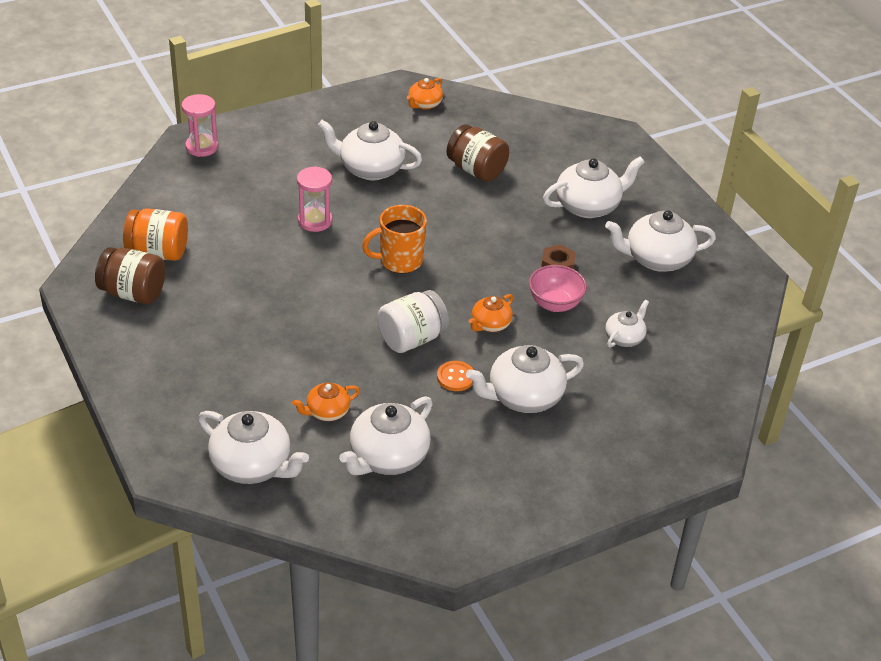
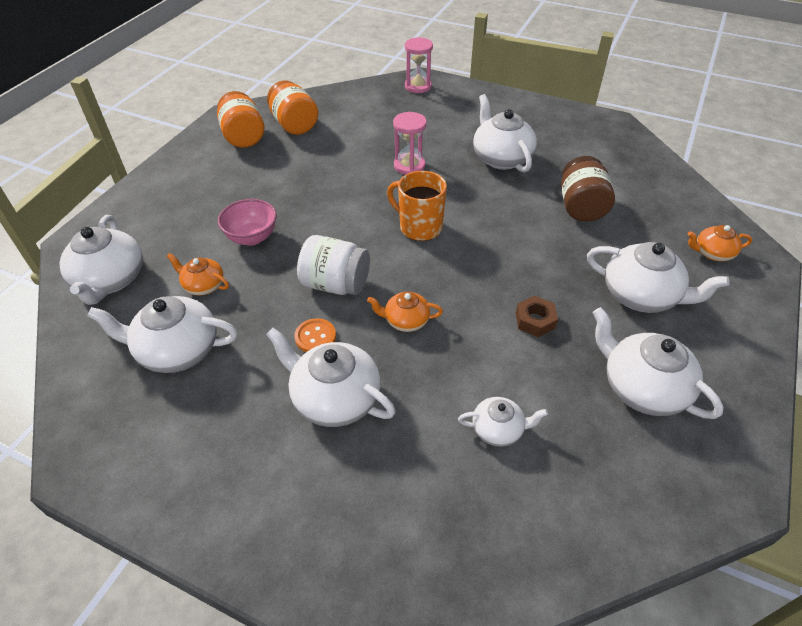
camera: 55 degrees right, 5 degrees up
(133, 293) = (243, 137): brown jar -> orange jar
(424, 104) = (611, 142): orange teapot -> orange teapot (712, 253)
(555, 304) = (482, 348): pink bowl -> pink bowl (252, 237)

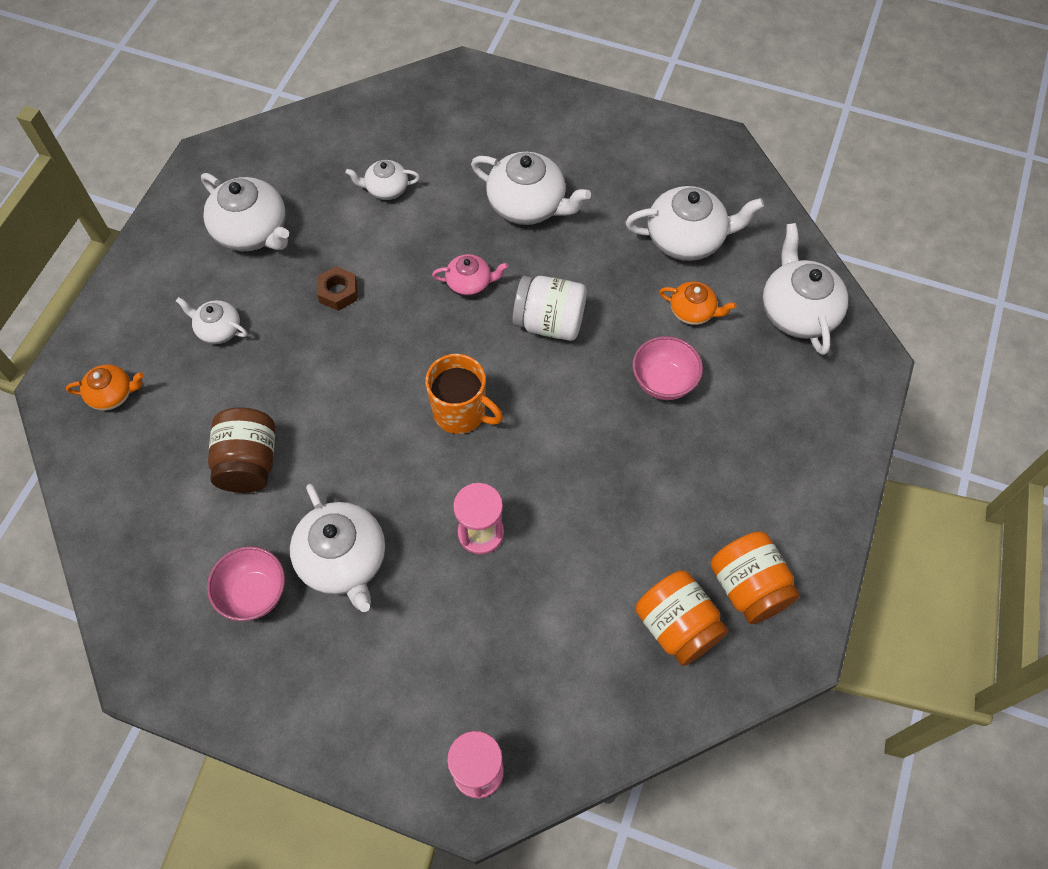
camera: 175 degrees right, 15 degrees up
(315, 337) = (558, 260): orange button -> none
(405, 321) = (470, 284): orange teapot -> pink teapot
(556, 147) = (254, 594): none -> pink bowl
(641, 295) = (218, 329): white teapot -> white teapot, size x0.56

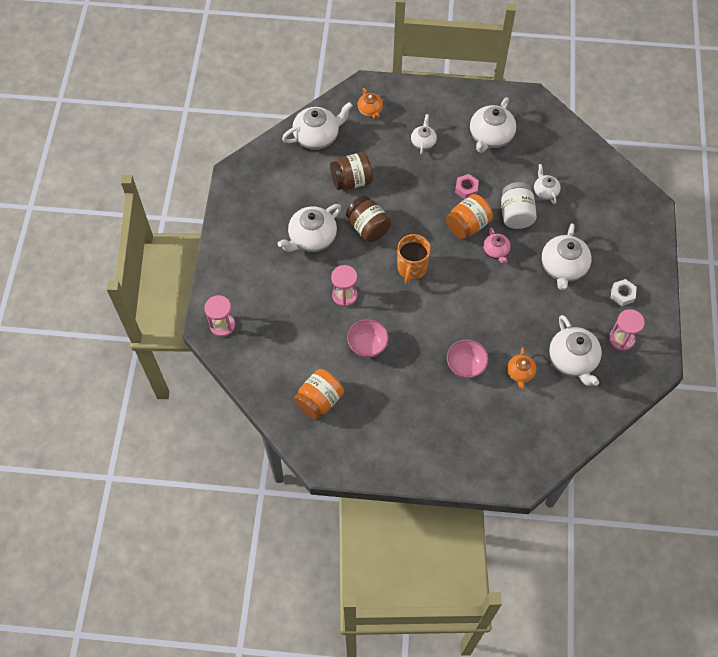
camera: 75 degrees right, 0 degrees up
(254, 594) = (284, 205): pink bowl -> pink bowl (367, 346)
(338, 292) = (466, 189): brown nut -> pink nut
(357, 460) = (368, 227): none -> brown jar
(549, 322) = (484, 298): white jar -> white jar (516, 214)
(596, 148) = (622, 294): none -> white nut
(667, 171) = (621, 339): none -> pink hourglass
(748, 587) = (351, 433): orange jar -> orange jar (467, 225)
(797, 311) = (542, 432): white teapot -> white teapot (317, 136)

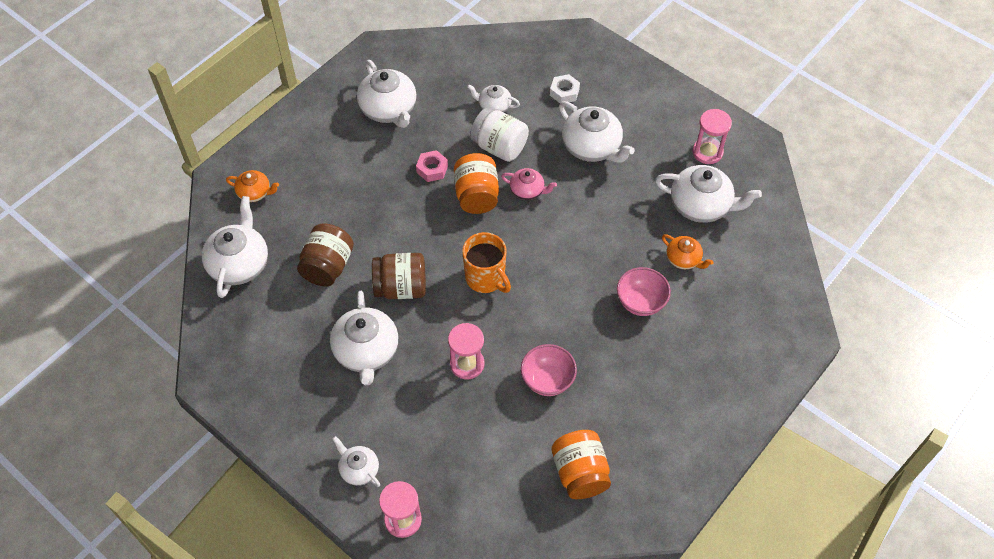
camera: 55 degrees left, 5 degrees down
(423, 142) = (340, 170): white teapot -> white teapot (359, 469)
(622, 294) = (659, 120): white nut -> white nut (564, 92)

